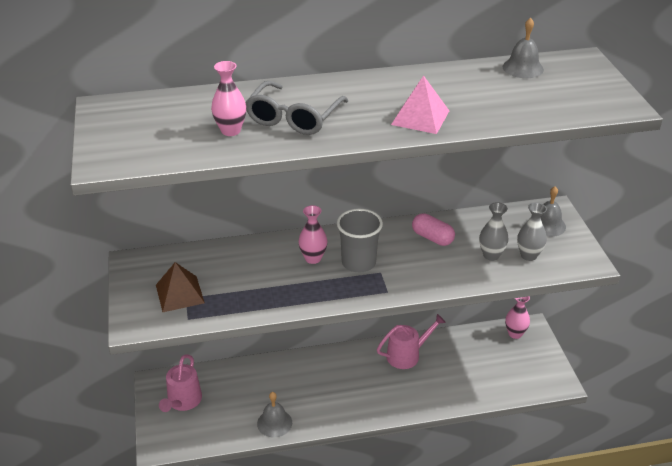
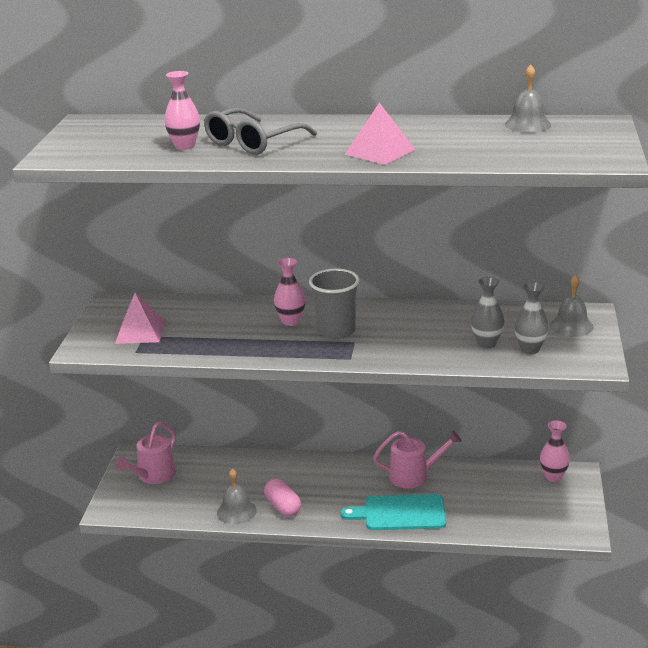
camera: 20 degrees right, 10 degrees down
(180, 293) = (140, 331): brown pyramid -> pink pyramid
(412, 395) = (400, 513): none -> turquoise cutting board
(432, 238) = (430, 320): pink capsule -> pink capsule (283, 506)

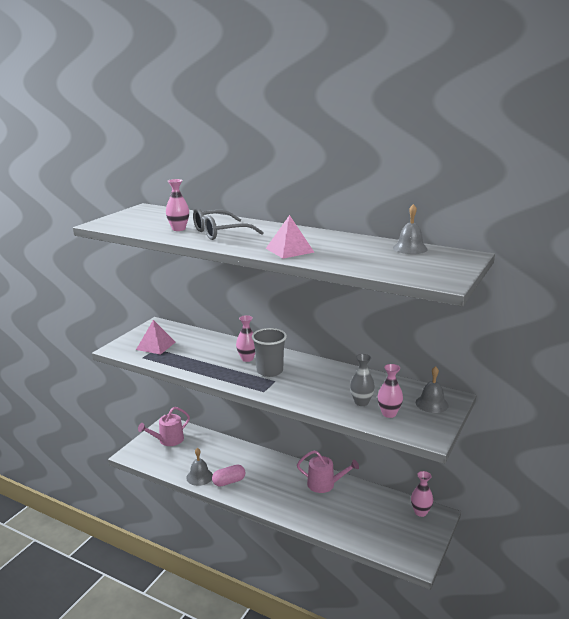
camera: 20 degrees right, 5 degrees down
(283, 506) = (229, 482): pink capsule -> pink capsule turned 75 degrees clockwise
(400, 513) = (299, 508): turquoise cutting board -> none
(530, 349) = (389, 413): grey vase -> pink vase

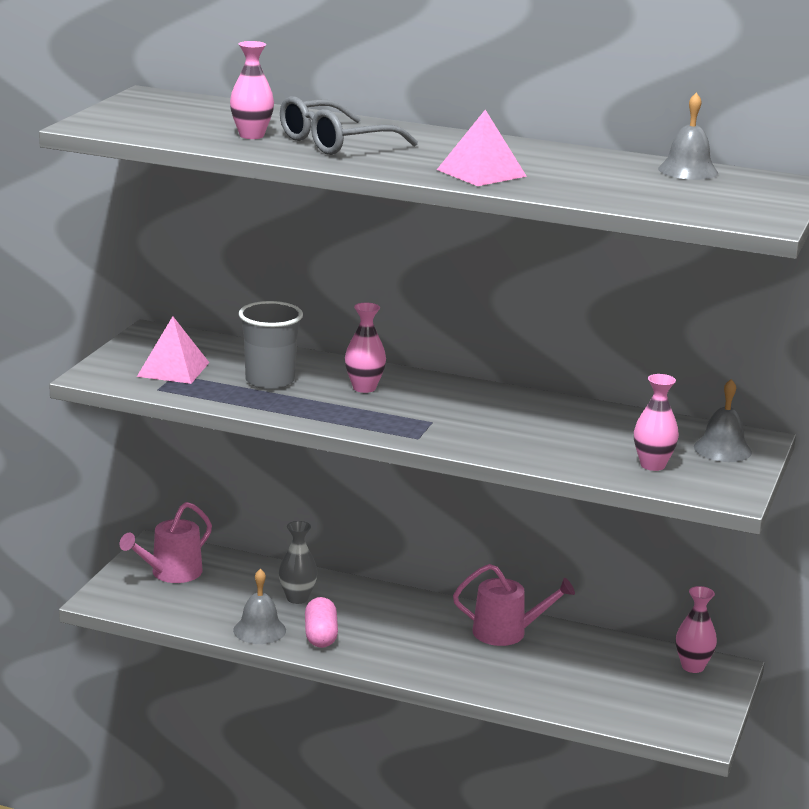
camera: 10 degrees left, 0 degrees up
(229, 482) = (321, 636): pink capsule -> pink capsule turned 60 degrees counterclockwise
(269, 371) = (415, 407): grey cup -> grey cup (270, 381)
(361, 402) = (600, 450): grey vase -> grey vase (297, 598)

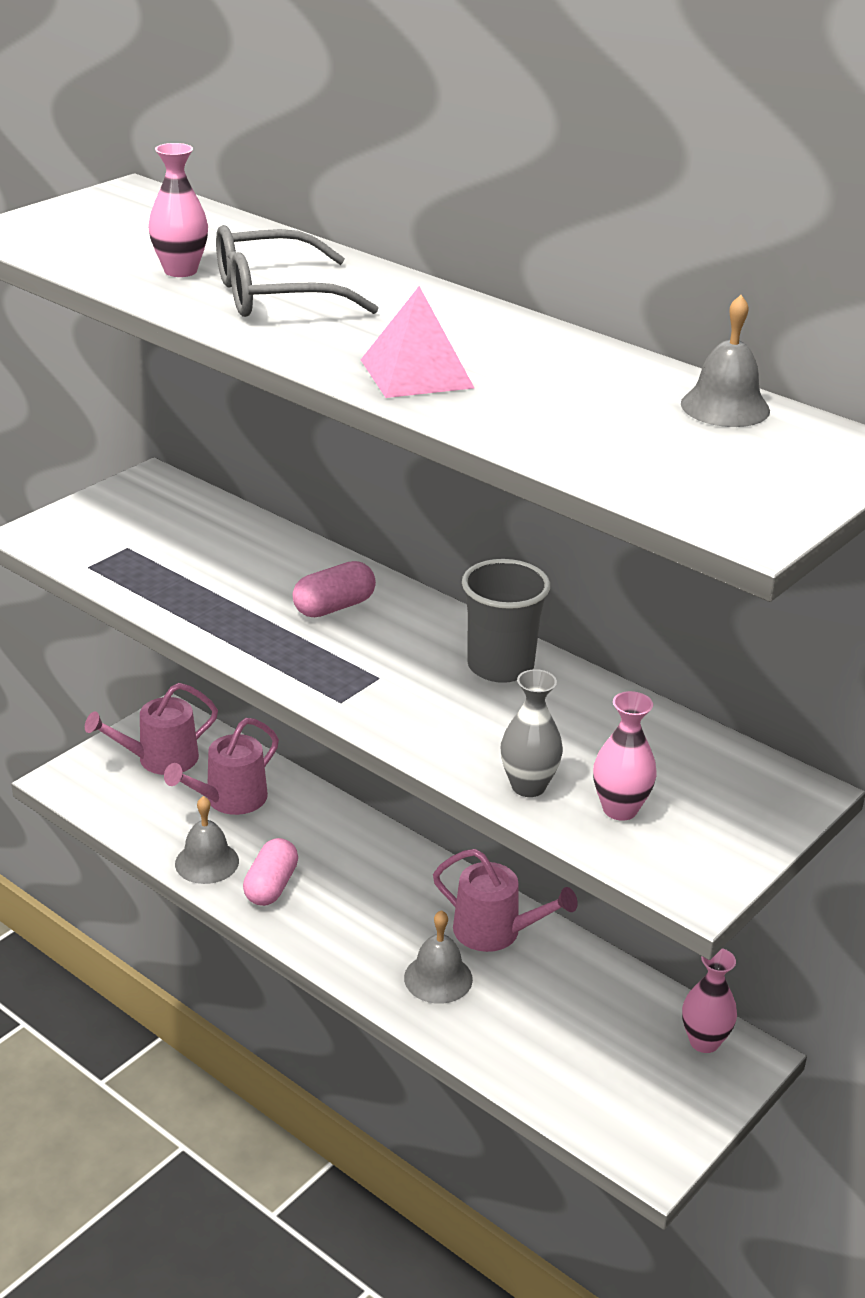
camera: 20 degrees right, 10 degrees up
(173, 369) = (130, 539): pink pyramid -> none
(247, 589) = (230, 799): none -> pink watering can
(270, 381) = (228, 576): grey cup -> grey cup (500, 666)
(297, 598) = (278, 825): grey vase -> grey vase (528, 786)
(364, 388) = (334, 607): pink vase -> pink capsule
(722, 449) = (739, 799): grey bell -> grey bell (438, 978)

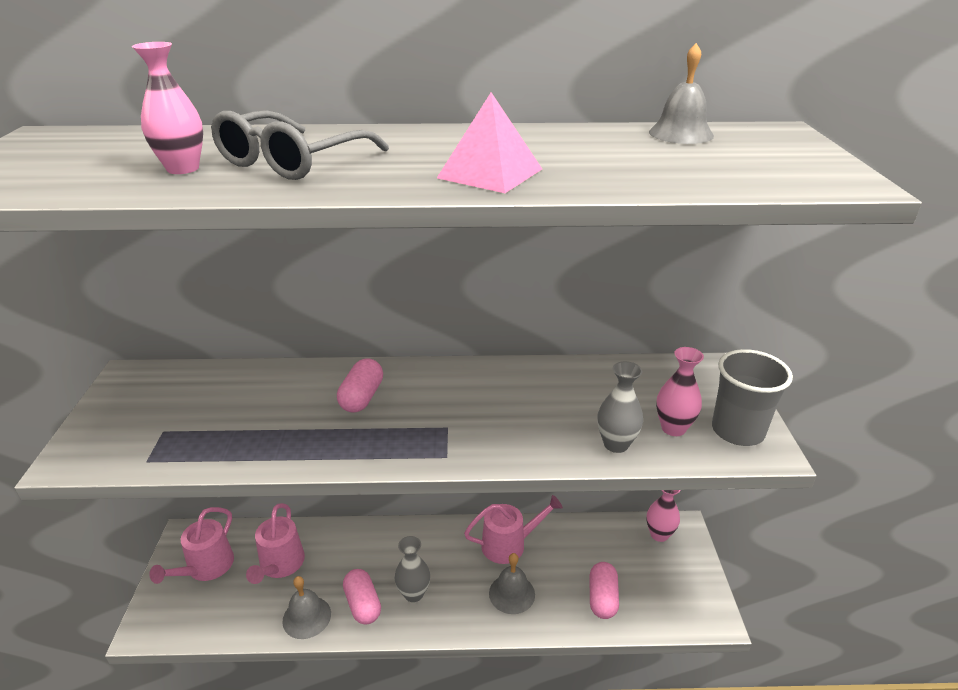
camera: 40 degrees left, 0 degrees up
(333, 910) = (413, 593): none -> grey vase
(500, 666) = (502, 382): grey cup -> grey cup (737, 431)
(538, 1051) = (602, 598): none -> pink capsule

